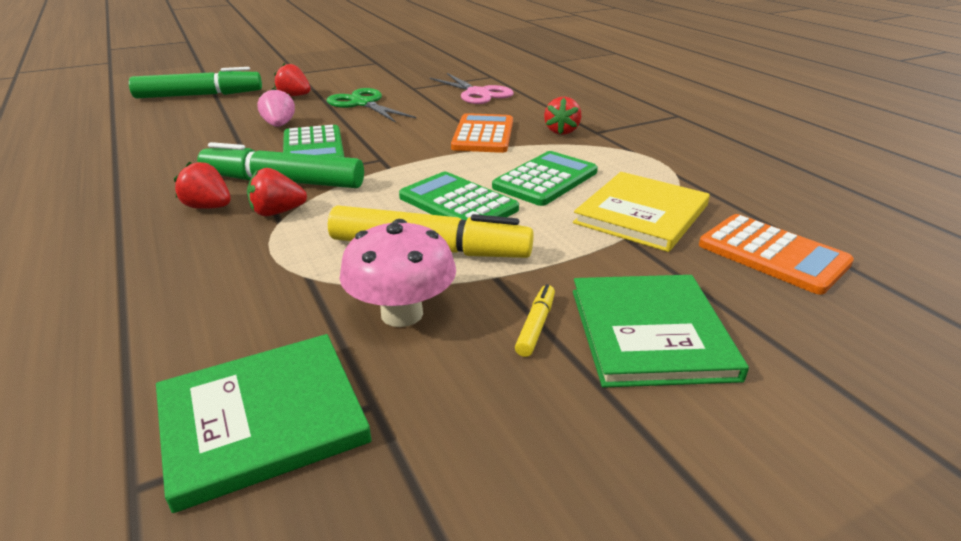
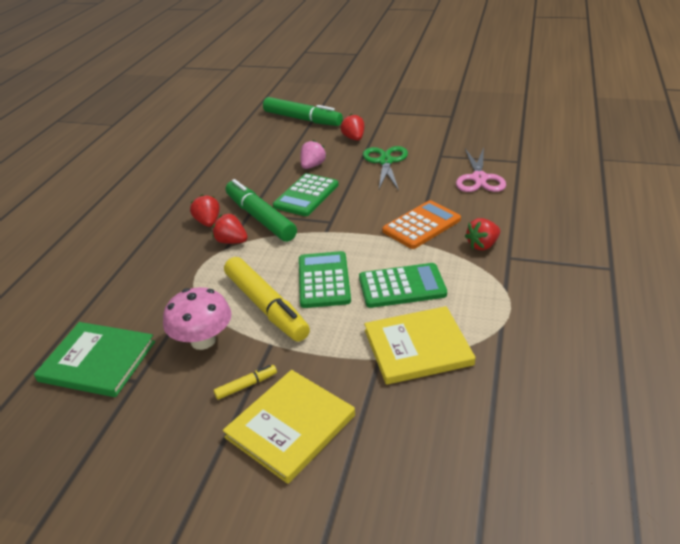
camera: 45 degrees right, 5 degrees up
(650, 333) = (290, 426): green book -> yellow book
(772, 254) = (449, 427): orange calculator -> none

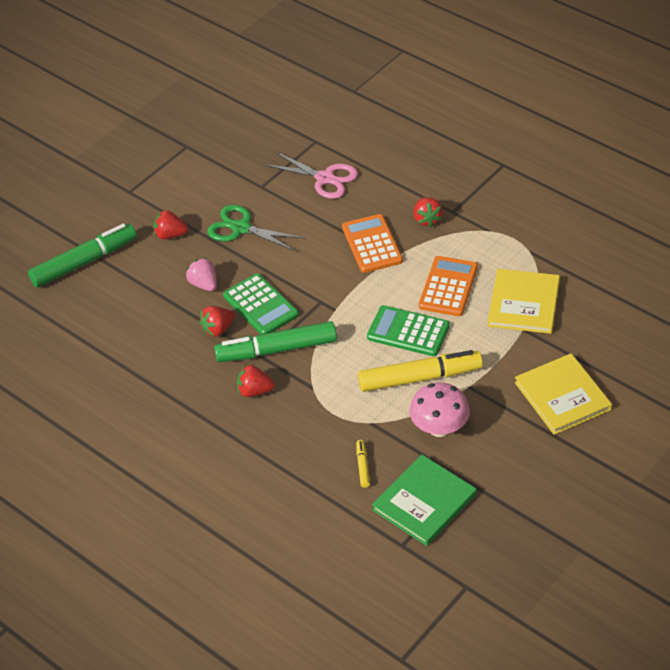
camera: 65 degrees left, 10 degrees up
(231, 241) = (303, 380): red strawberry -> red strawberry (217, 329)
(246, 385) = (508, 411): yellow marker -> yellow marker (363, 466)
(402, 286) = (448, 287): green calculator -> orange calculator

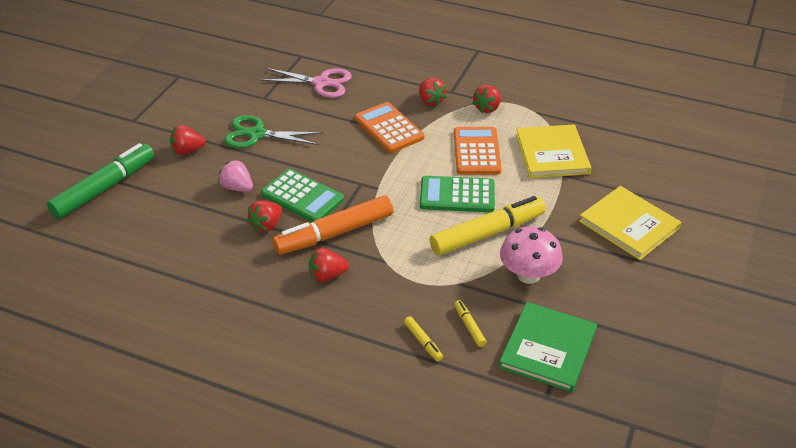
camera: 20 degrees left, 5 degrees down
(276, 349) = (334, 233): green marker -> orange marker
(315, 472) = (423, 342): none -> yellow marker
(481, 238) = (487, 108): none -> red strawberry

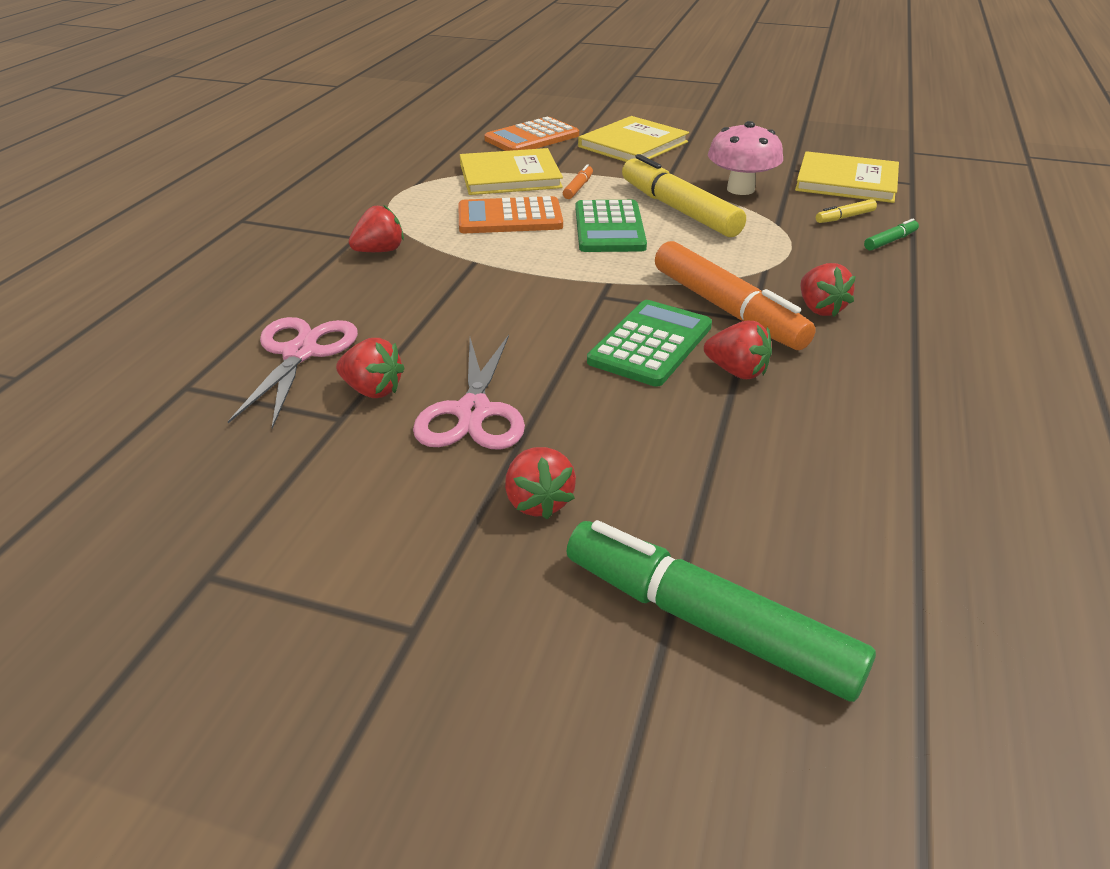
camera: 95 degrees left, 5 degrees down
(237, 188) = (646, 415): pink strawberry -> none
(256, 134) = (473, 412): green scissors -> pink scissors
(389, 128) = (453, 281): orange calculator -> orange calculator (532, 137)
(423, 342) = (890, 241): yellow marker -> green marker
(487, 108) = (404, 212): red strawberry -> red strawberry (372, 390)
(530, 186) = (578, 188): none -> orange marker
(548, 349) = (846, 181): green book -> yellow book

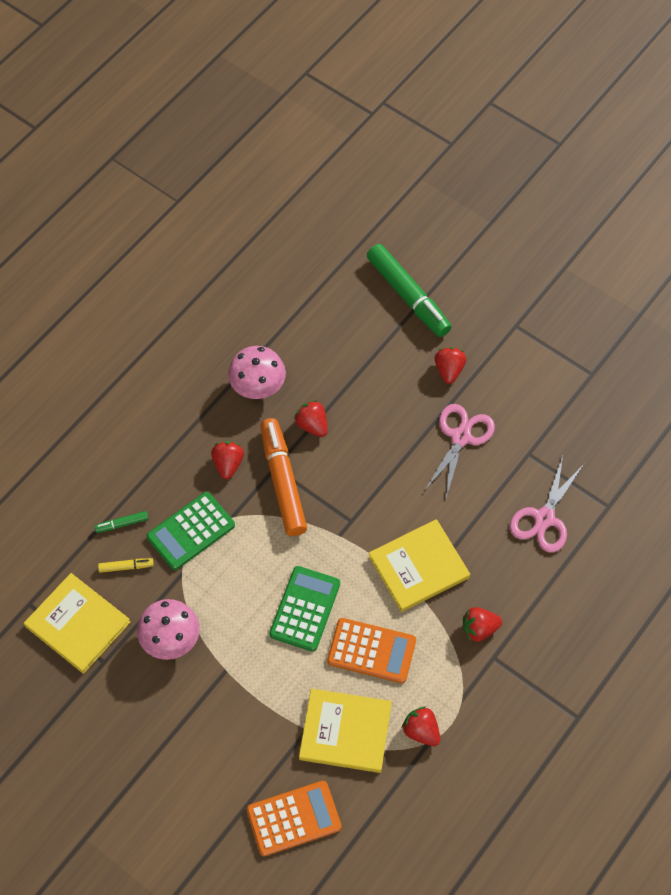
camera: 160 degrees left, 25 degrees up
(372, 390) = (508, 471): red strawberry -> red strawberry (421, 731)
(578, 188) = (298, 687): orange marker -> none
(633, 144) = (207, 766): yellow book -> yellow book (419, 567)
(650, 344) = (345, 463): green calculator -> green calculator (191, 531)
(679, 209) = (239, 621): yellow marker -> none
(869, 395) = (258, 386): none -> pink mushroom

